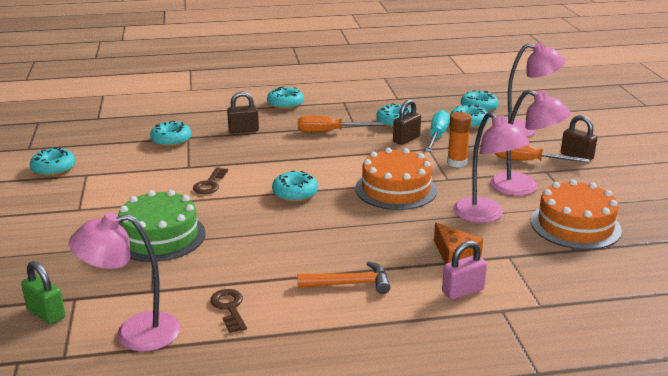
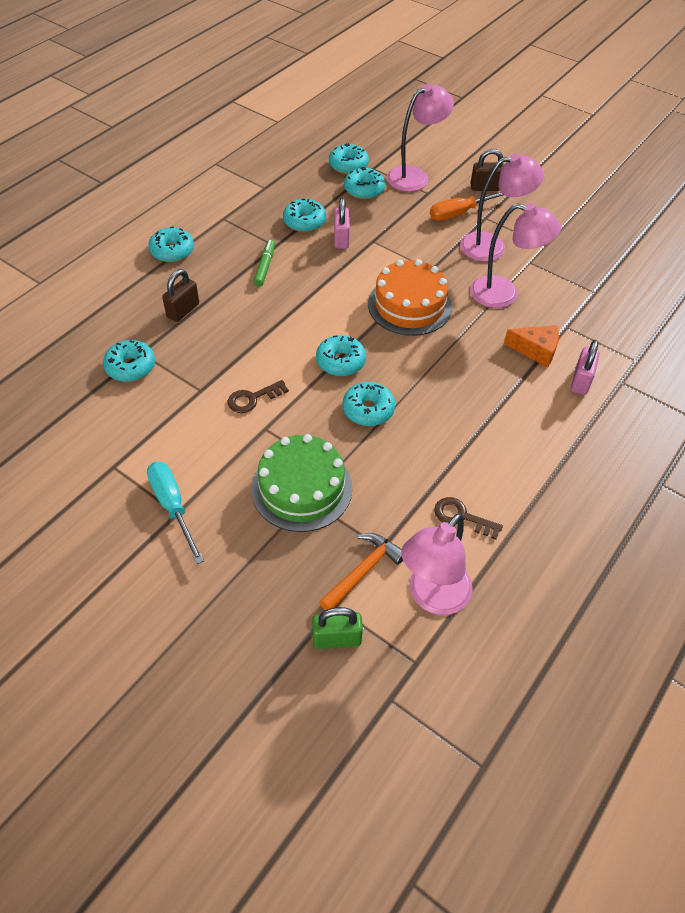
camera: 45 degrees left, 25 degrees up
(54, 169) = (65, 482): turquoise donut -> turquoise donut (368, 410)
(210, 184) = (253, 398): brown key -> brown key turned 90 degrees clockwise
(329, 132) = (265, 267): orange screwdriver -> green marker
(350, 284) = (507, 429): orange hammer -> orange hammer (363, 571)
(406, 139) = (341, 239): brown padlock -> pink padlock
(437, 136) = (360, 220): turquoise screwdriver -> turquoise screwdriver (172, 506)
(456, 163) = (414, 245): orange glue stick -> none
(575, 225) = (568, 266): orange cake -> none

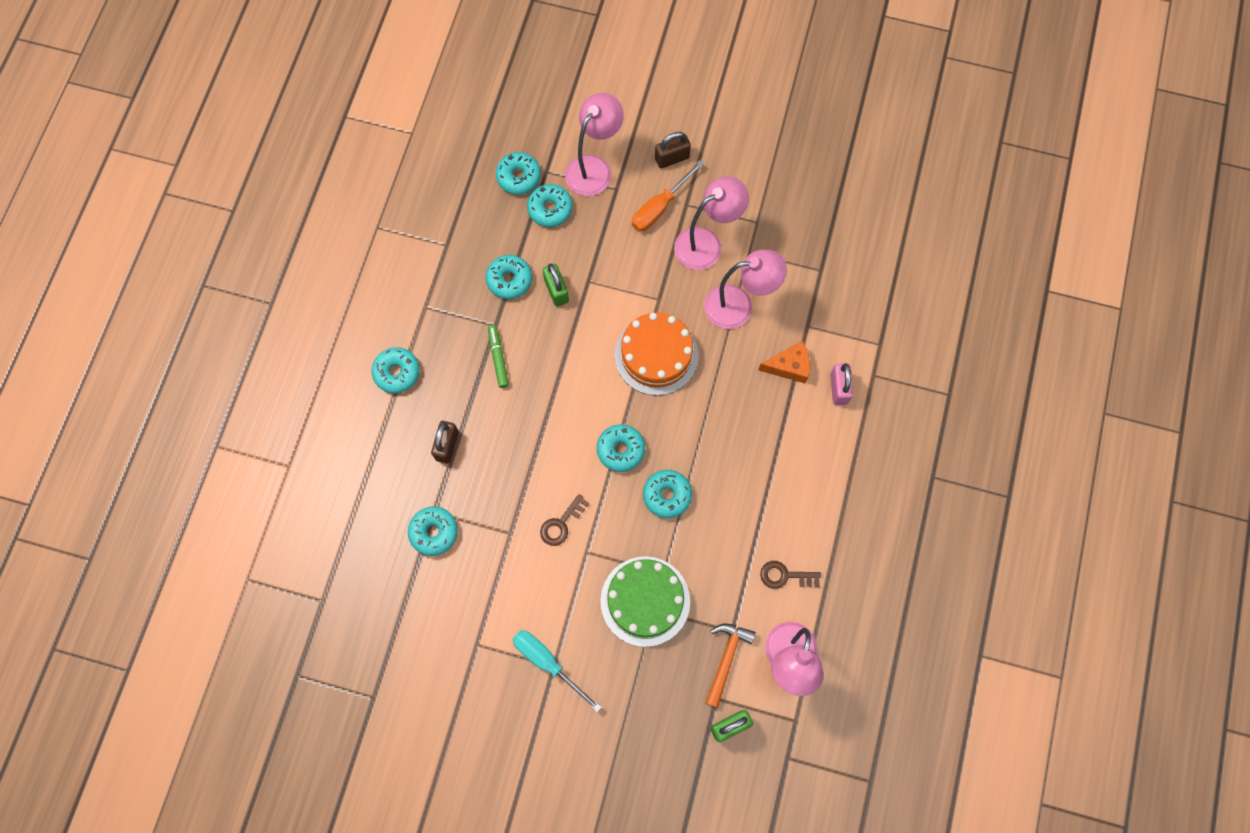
camera: 20 degrees left, 20 degrees up
(341, 239) = (556, 290): pink padlock -> green padlock

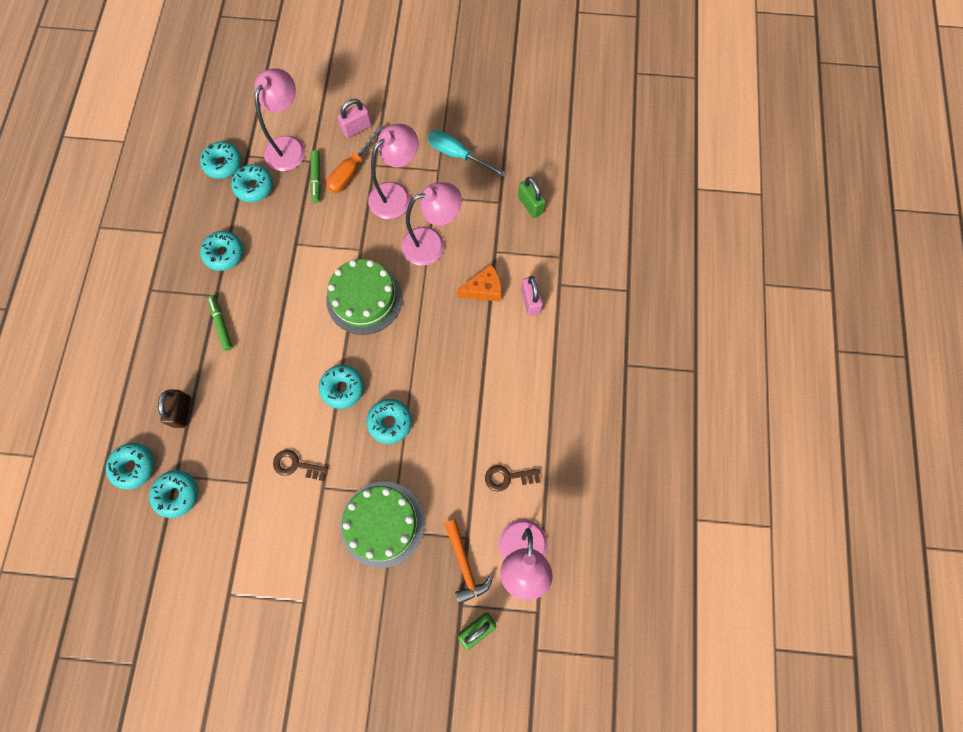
camera: 10 degrees left, 0 degrees up
(397, 372) = (129, 353): turquoise donut -> turquoise donut (134, 466)
(547, 662) = (297, 599): turquoise screwdriver -> turquoise screwdriver (457, 155)
(556, 290) = (268, 256): green padlock -> green padlock (530, 205)
(561, 524) = (296, 465): brown key -> brown key turned 75 degrees clockwise
(619, 210) = (316, 179): none -> green marker
(656, 355) = (364, 298): orange cake -> green cake
(672, 158) = (357, 128): brown padlock -> pink padlock
(726, 659) = (465, 565): orange hammer -> orange hammer turned 150 degrees clockwise

